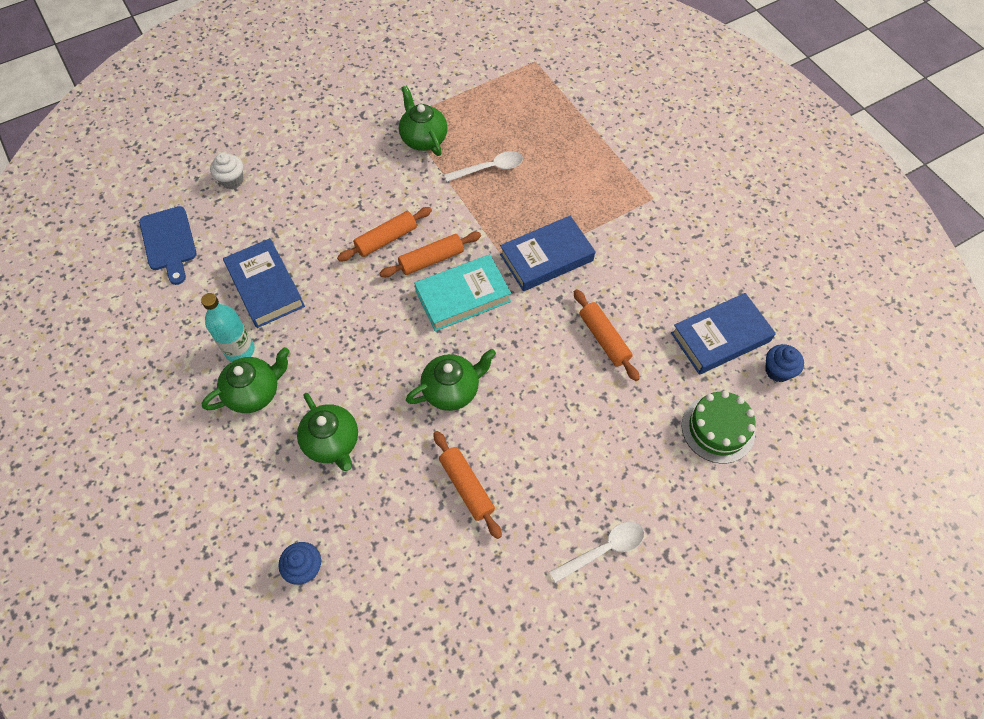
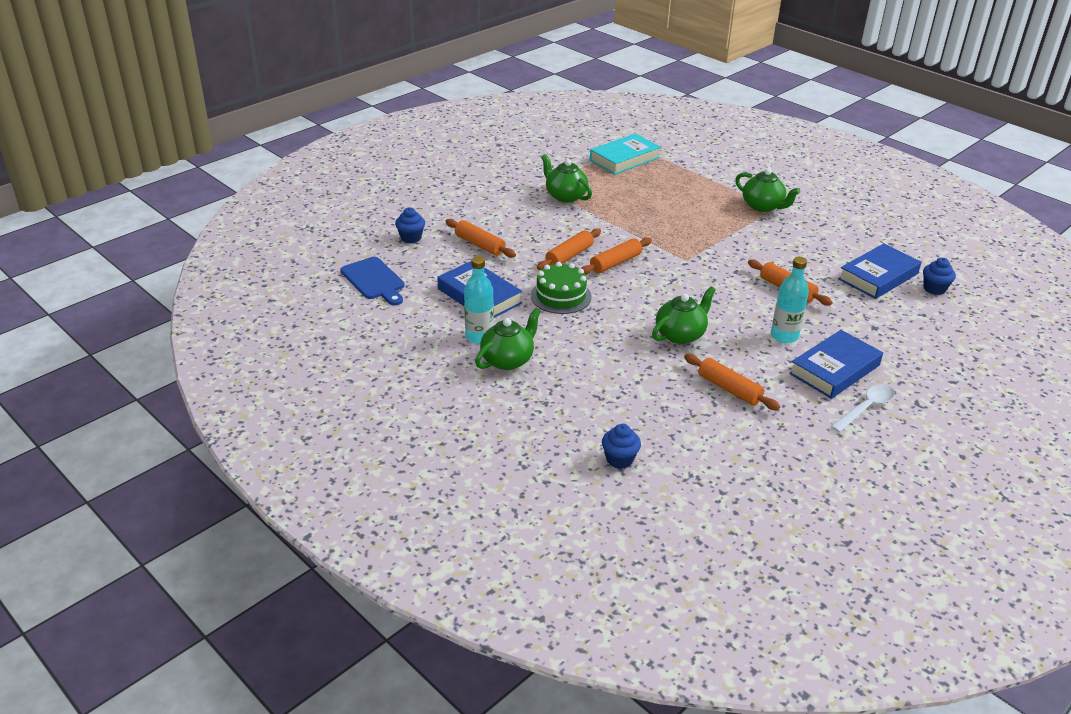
camera: 15 degrees left, 25 degrees down
(232, 180) = (411, 238): white cupcake -> blue cupcake
(299, 204) = (479, 245): none -> orange rolling pin
(332, 442) = (596, 380): green teapot -> green teapot (763, 206)
(463, 296) = (655, 280): turquoise book -> turquoise book (624, 159)
(490, 168) = (632, 206): white spoon -> none
(546, 257) = (711, 250): blue book -> blue book (834, 369)
(565, 415) = (784, 336): none -> turquoise bottle
(718, 429) = (910, 327): green cake -> green cake (561, 296)

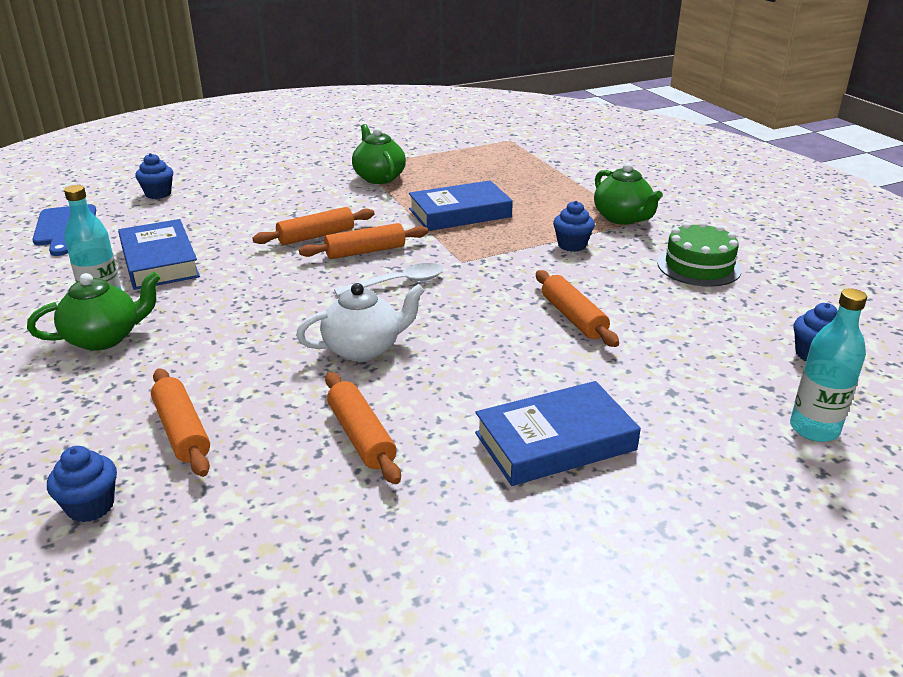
camera: 20 degrees right, 5 degrees down
(479, 245) = (224, 210): orange rolling pin -> orange rolling pin (182, 431)
(561, 296) = (256, 277): green cake -> green cake (698, 266)
(624, 159) = (488, 152): turquoise book -> none
(680, 335) = (363, 349): green teapot -> white teapot
(746, 234) = (572, 245): none -> blue cupcake
(784, 336) = (514, 378): turquoise bottle -> turquoise bottle (814, 429)
(866, 408) = (560, 515): white spoon -> white spoon (398, 283)
(878, 276) = (730, 323): blue book -> blue book (460, 213)

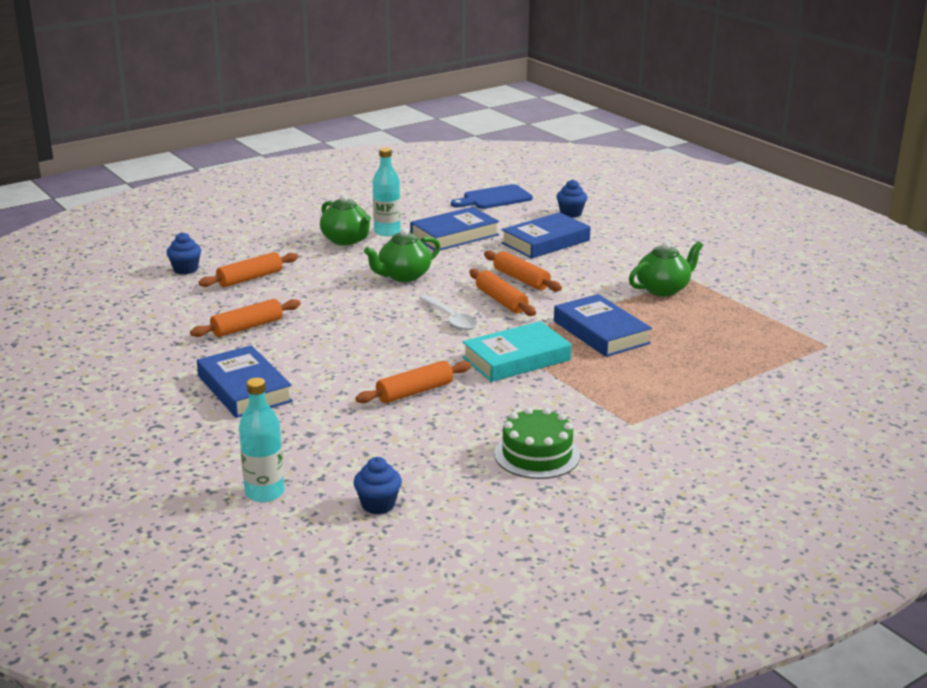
camera: 80 degrees right, 5 degrees down
(225, 214) = (545, 242): none -> blue book
(363, 349) = (349, 317): white teapot -> none
(506, 257) = (516, 359): none -> turquoise book
(572, 245) = (555, 388): blue cupcake -> none
(622, 218) = (636, 414): green teapot -> green teapot (403, 276)

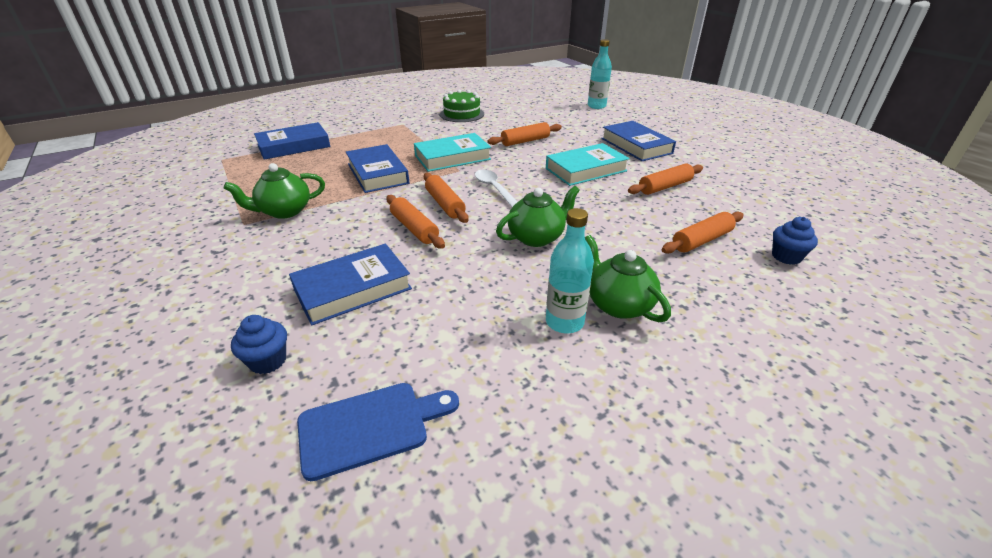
camera: 175 degrees left, 10 degrees up
(335, 346) = (586, 169): none -> turquoise book
(378, 505) = (542, 101): blue cupcake -> none
(454, 235) = (469, 309): blue book -> blue book (294, 146)

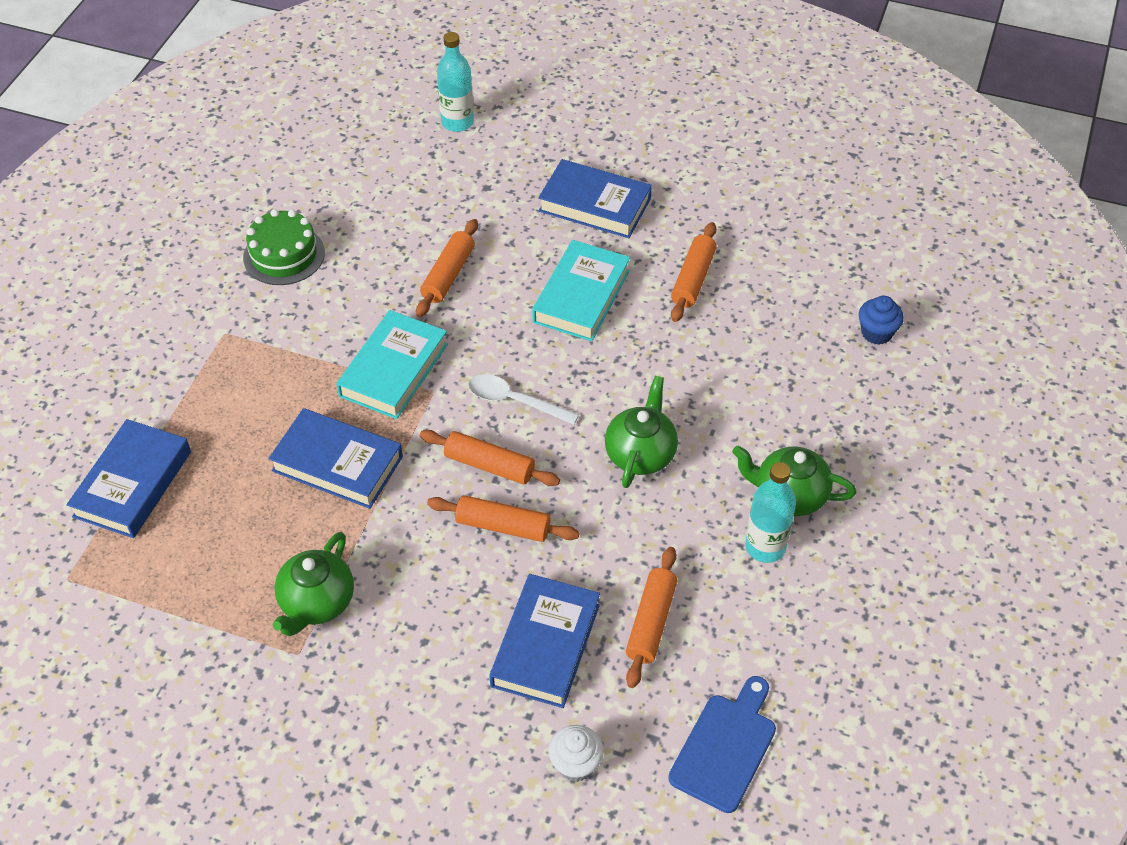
camera: 40 degrees left, 15 degrees up
(268, 361) = (576, 764): blue cupcake -> white cupcake
(701, 240) = (793, 355): orange rolling pin -> orange rolling pin (651, 622)

